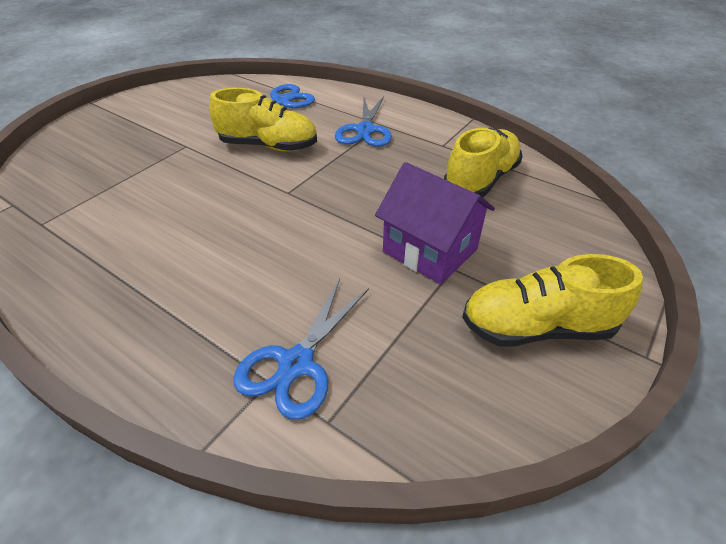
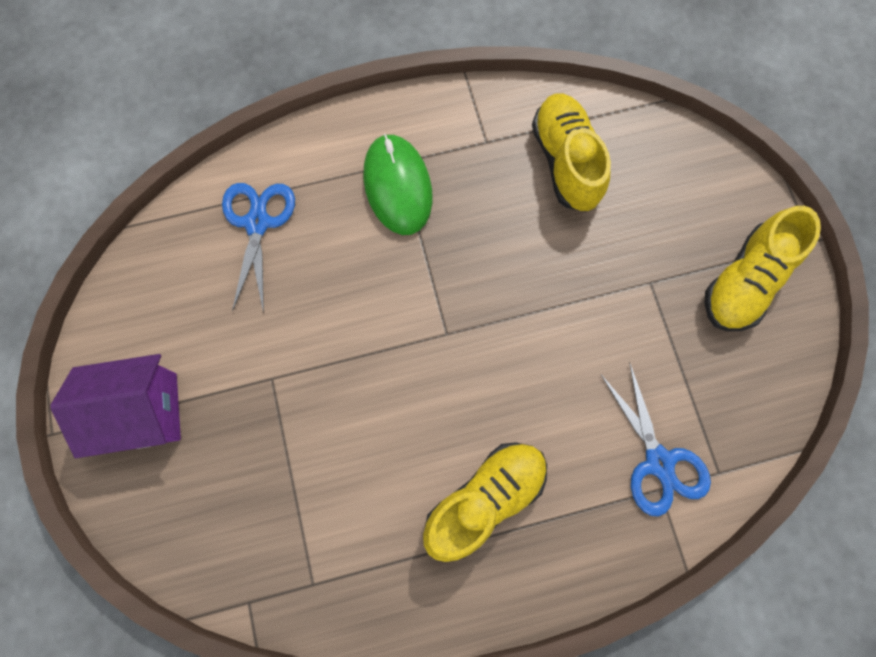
camera: 50 degrees left, 30 degrees up
(268, 146) = (347, 298): yellow shoe -> yellow shoe (485, 499)
(365, 130) = (397, 186): blue scissors -> green mouse
(430, 250) = (619, 282): purple house -> purple house (142, 412)

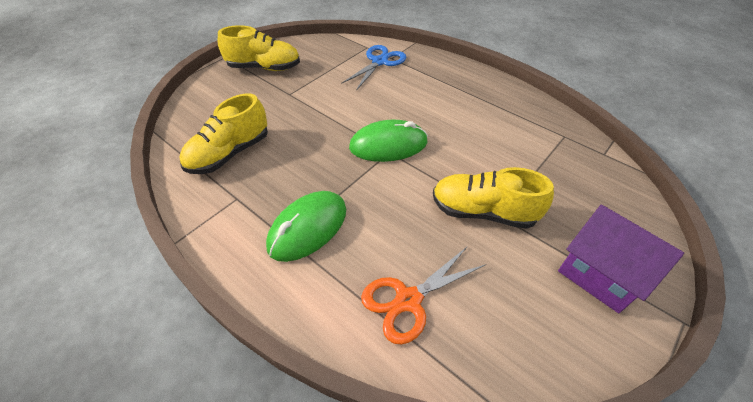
camera: 125 degrees left, 25 degrees down
(257, 223) = (408, 300): blue scissors -> orange scissors
(459, 341) = (388, 145): none -> green mouse
(485, 499) = (455, 101): yellow shoe -> yellow shoe (483, 212)

